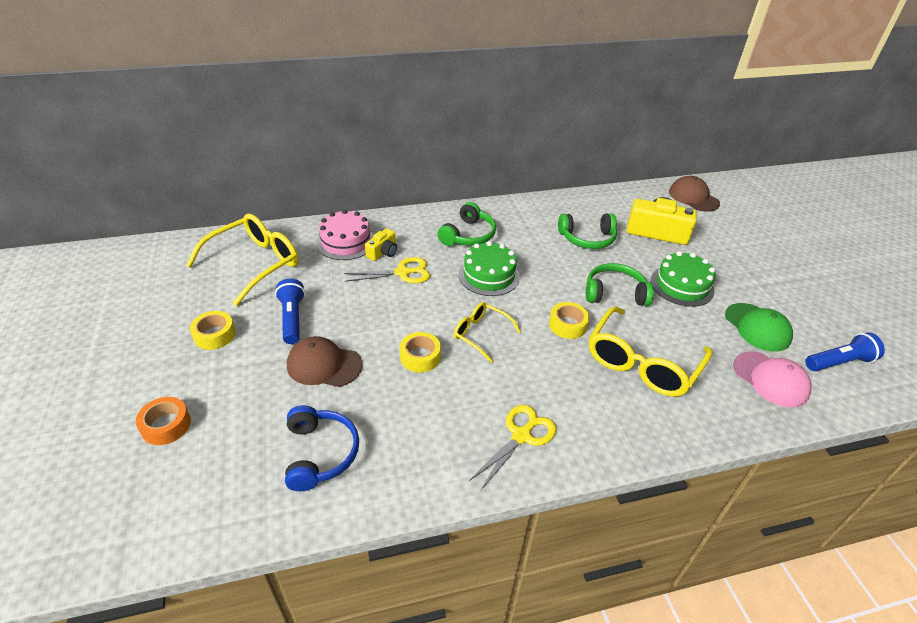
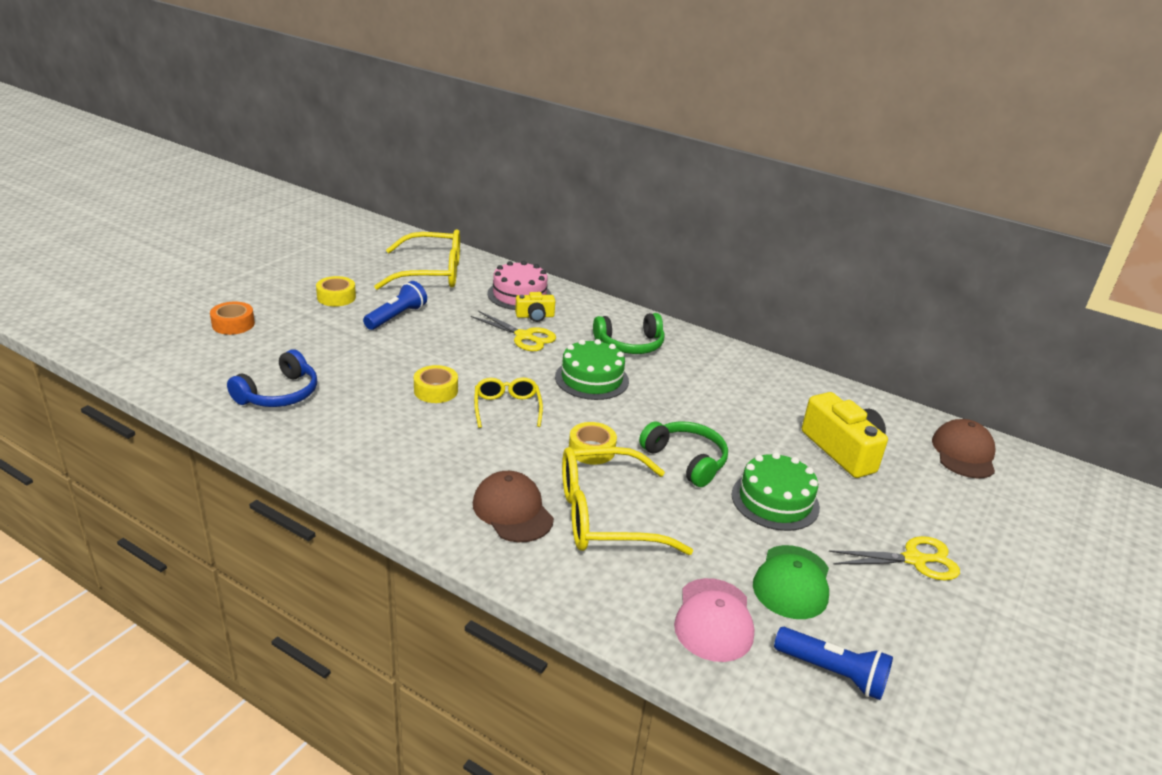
camera: 45 degrees right, 10 degrees down
(324, 365) = (367, 353): brown cap -> brown cap (512, 511)
(521, 436) = (413, 480): yellow scissors -> yellow scissors (914, 560)
(587, 238) = (746, 410): green headphones -> none

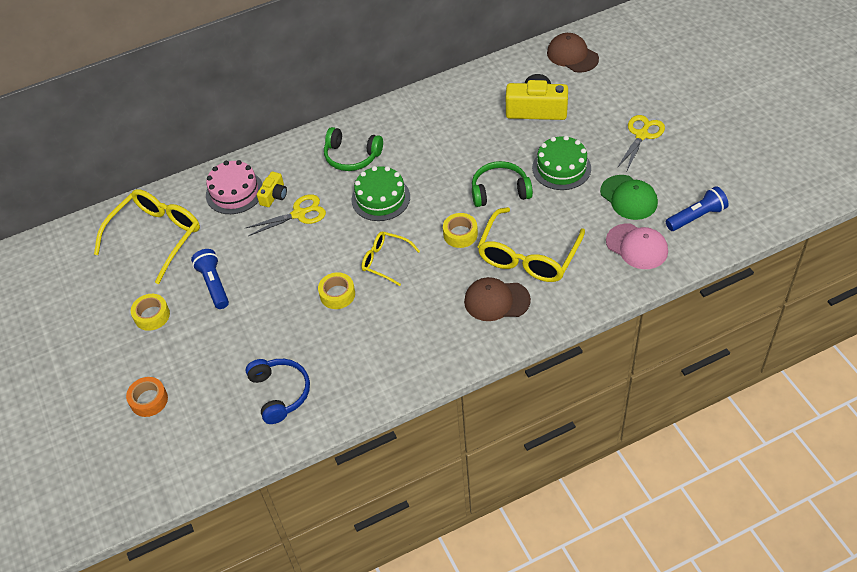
camera: 50 degrees left, 20 degrees up
(630, 344) = (351, 156): green headphones -> green headphones turned 90 degrees clockwise

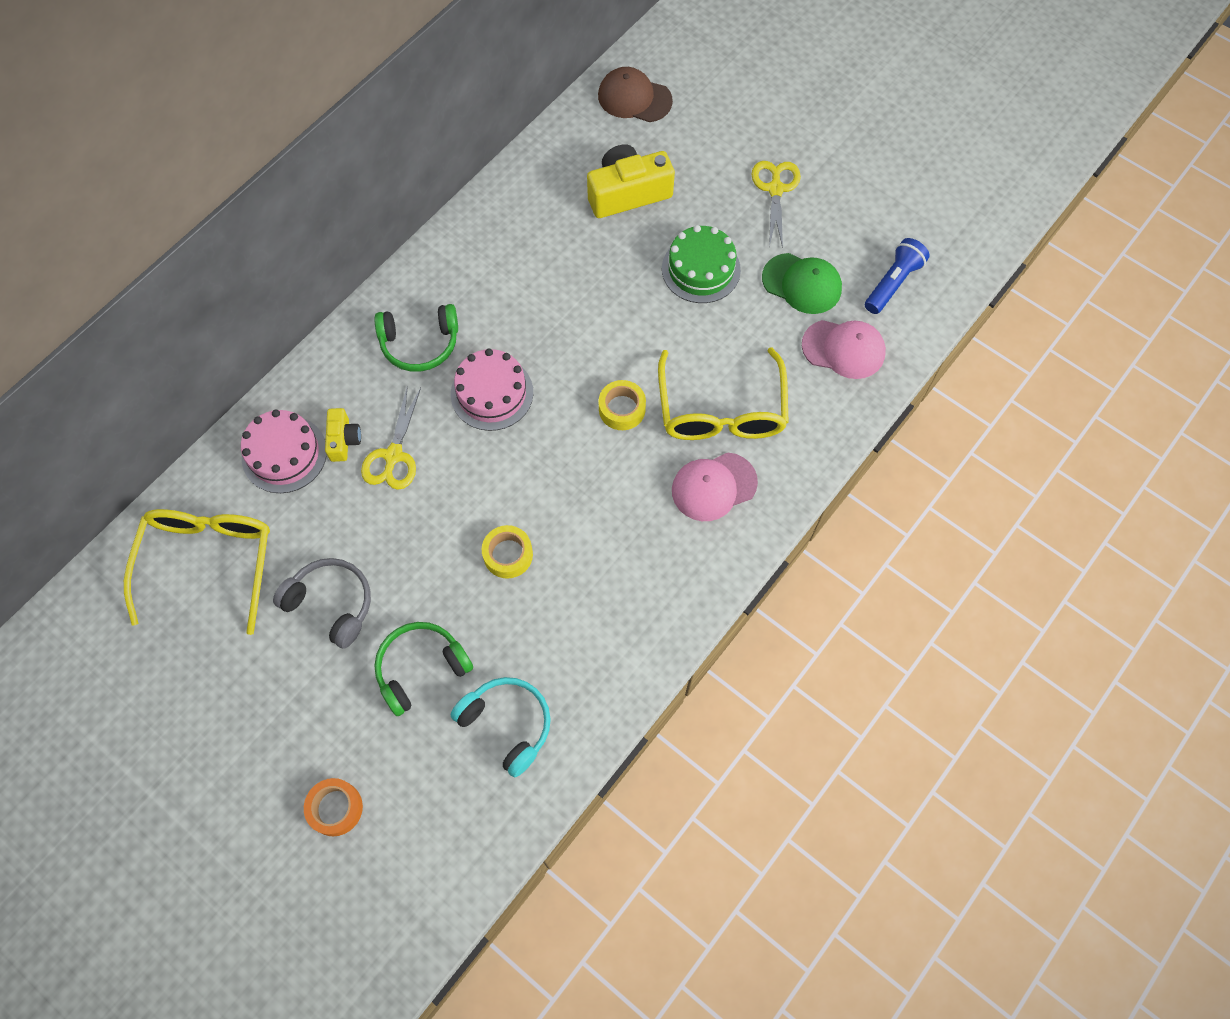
camera: 30 degrees left, 15 degrees up
(152, 315) = (269, 684): yellow tape -> none
(213, 284) = (331, 604): blue flashlight -> grey headphones
(280, 393) = (507, 724): blue headphones -> turquoise headphones
(299, 214) = (393, 456): yellow scissors -> yellow scissors turned 150 degrees clockwise
(380, 198) = (492, 393): green cake -> pink cake
(385, 261) = (545, 483): yellow glasses -> none
(496, 301) = (713, 487): brown cap -> pink cap
(500, 191) = (640, 329): green headphones -> green headphones (421, 668)

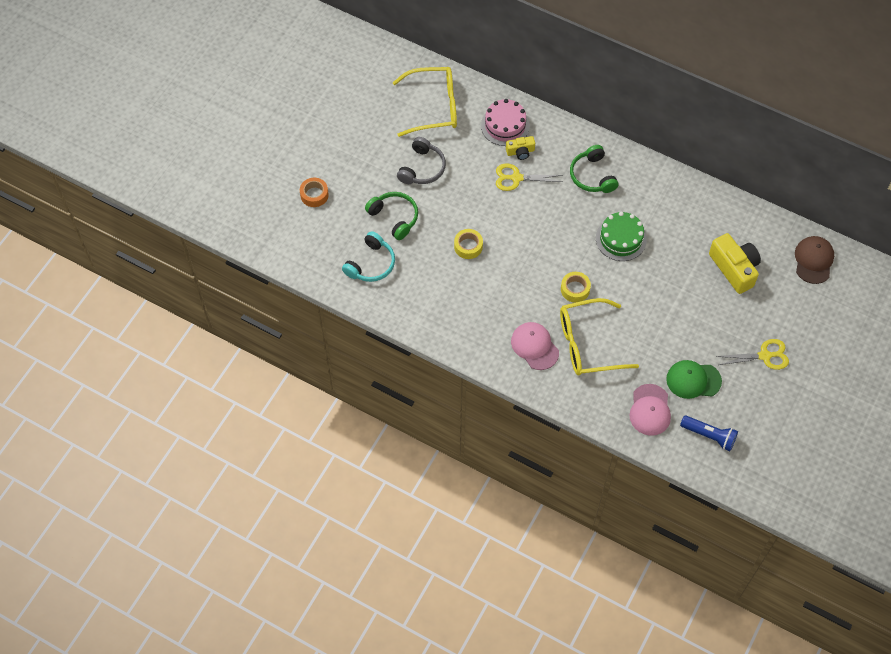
camera: 80 degrees right, 5 degrees down
(492, 393) = (568, 219): pink cake -> none
(701, 269) = (687, 319): green cake -> green cake (621, 239)
(802, 284) = (693, 380): green cap -> green cap turned 75 degrees clockwise

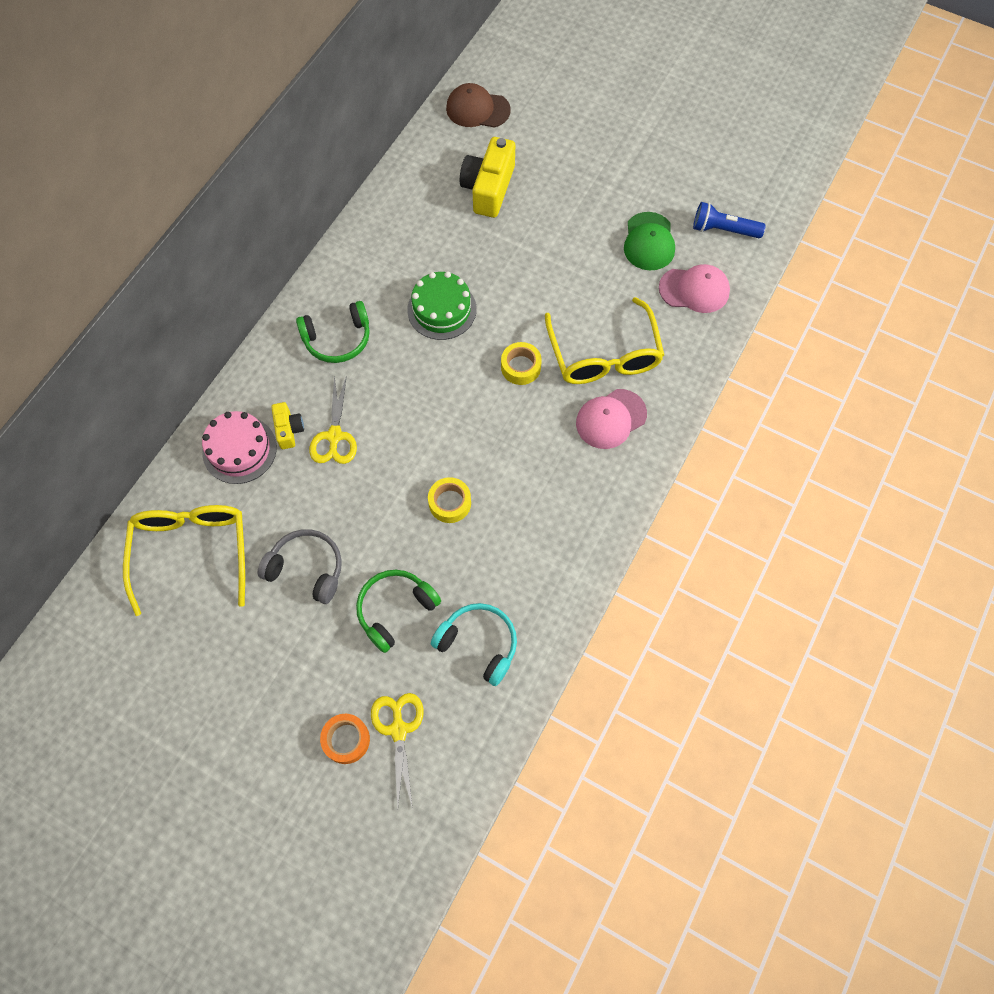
camera: 90 degrees left, 5 degrees up
(709, 435) = (723, 230): blue flashlight -> blue flashlight turned 105 degrees counterclockwise
(734, 268) = (488, 188): yellow camera -> yellow camera turned 45 degrees counterclockwise
(764, 356) = (611, 167): yellow scissors -> yellow scissors (398, 729)

